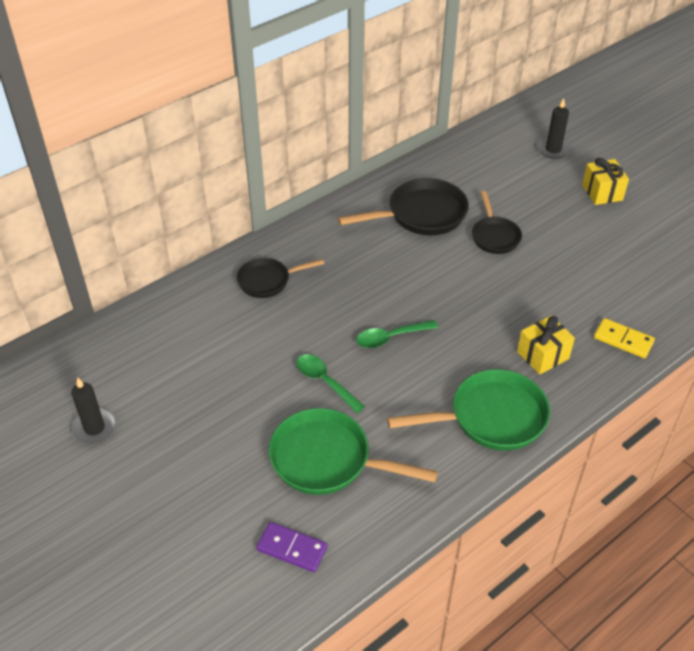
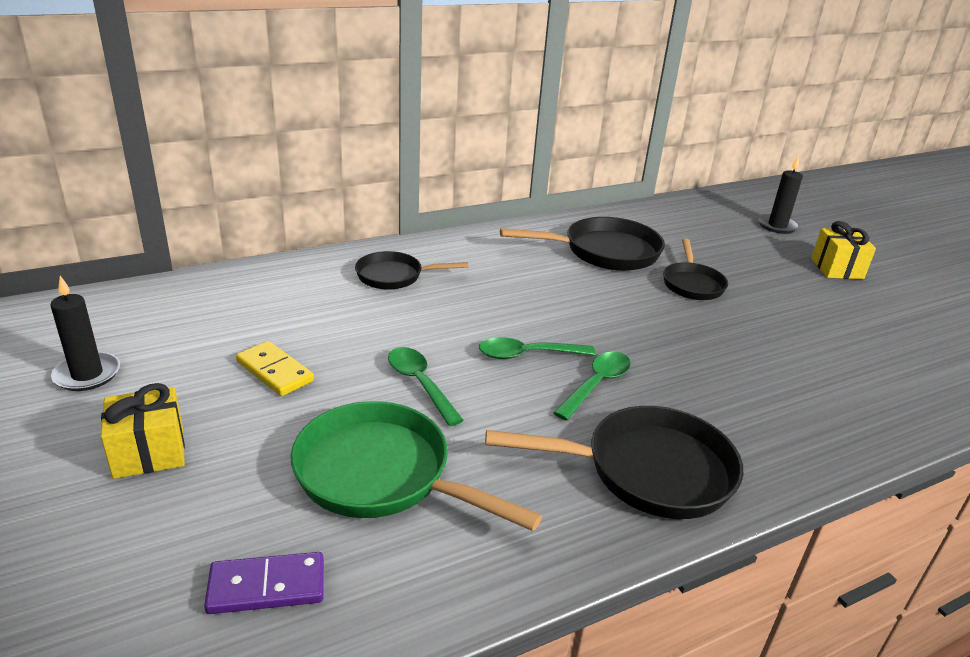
camera: 10 degrees right, 15 degrees down
(292, 549) = (267, 586): purple domino -> purple domino turned 45 degrees counterclockwise
(444, 354) = (596, 384): none -> green spoon
(491, 417) = (648, 471): green pan -> black pan
(543, 355) = (740, 411): yellow gift -> yellow gift (149, 452)
(623, 340) = (863, 416): yellow domino -> yellow domino (274, 371)

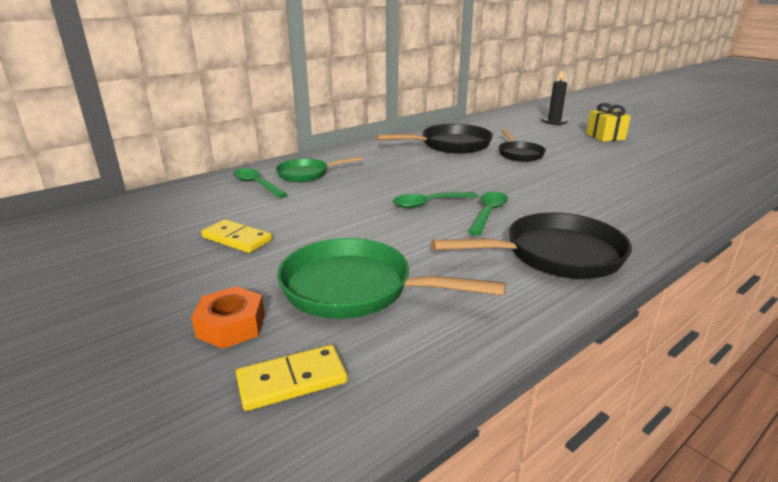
camera: 10 degrees left, 5 degrees down
(87, 374) = (71, 263): black candle -> none
(149, 452) = (146, 306): yellow gift -> none
(228, 499) = (231, 326): none -> orange nut
(267, 586) = (292, 380): purple domino -> yellow domino
(394, 276) = (307, 174): black pan -> green pan
(420, 384) = (357, 230): green spoon -> green spoon (256, 184)

